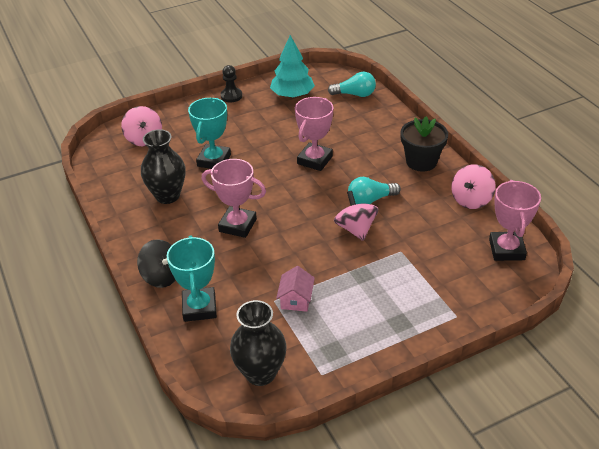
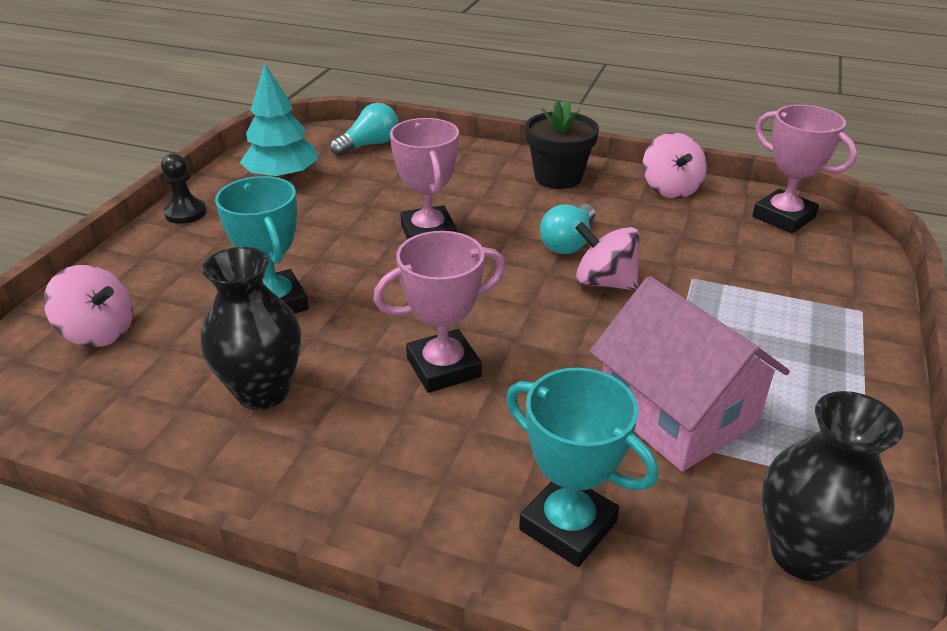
camera: 45 degrees left, 5 degrees down
(162, 277) = (433, 522): black spinning top -> none
(296, 299) = (676, 413): pink house -> pink house, size x2.11

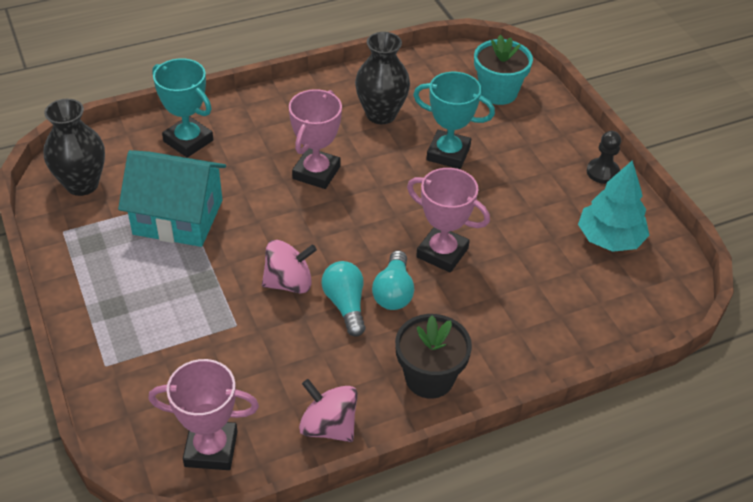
camera: 135 degrees right, 10 degrees up
(99, 332) = (498, 92): pink spinning top -> turquoise flower pot
(369, 145) = (616, 315): turquoise light bulb -> turquoise light bulb (393, 292)
(568, 525) = (188, 141): turquoise trophy -> turquoise trophy turned 45 degrees clockwise
(676, 413) = (178, 217): pink house -> turquoise house

